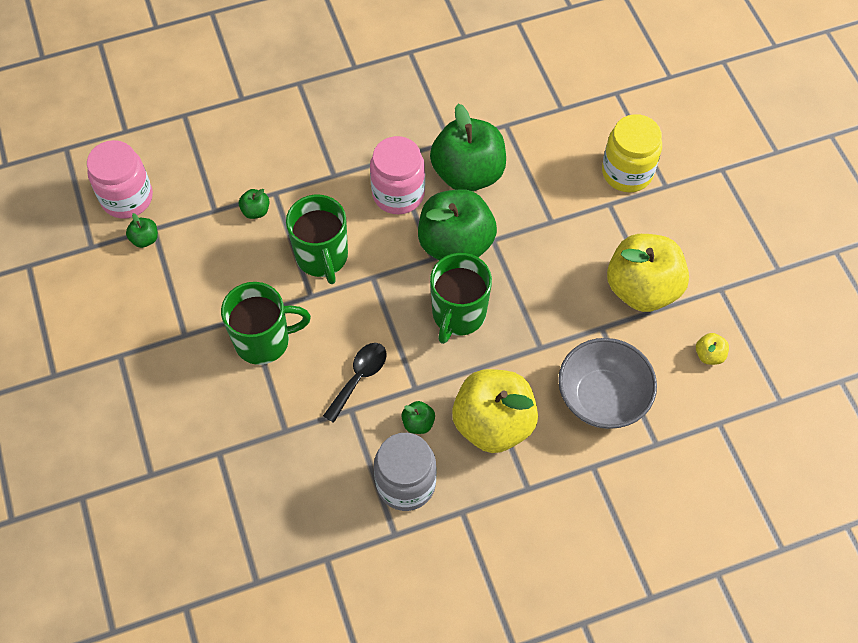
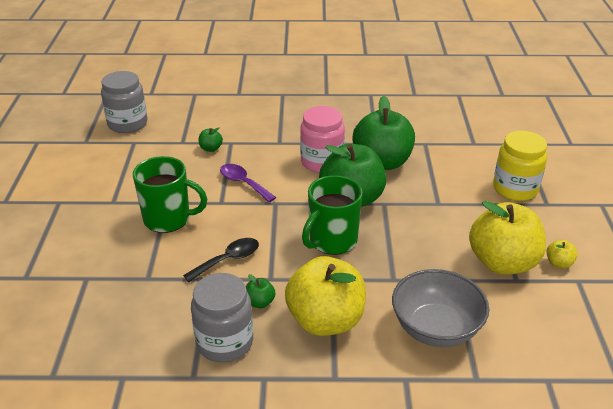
camera: 20 degrees right, 25 degrees down
(127, 198) = (127, 124): pink jar -> grey jar
(145, 239) = (124, 146): green apple -> none
(322, 257) = (243, 183): green mug -> purple spoon
(709, 355) = (552, 324): yellow apple -> yellow apple (558, 263)

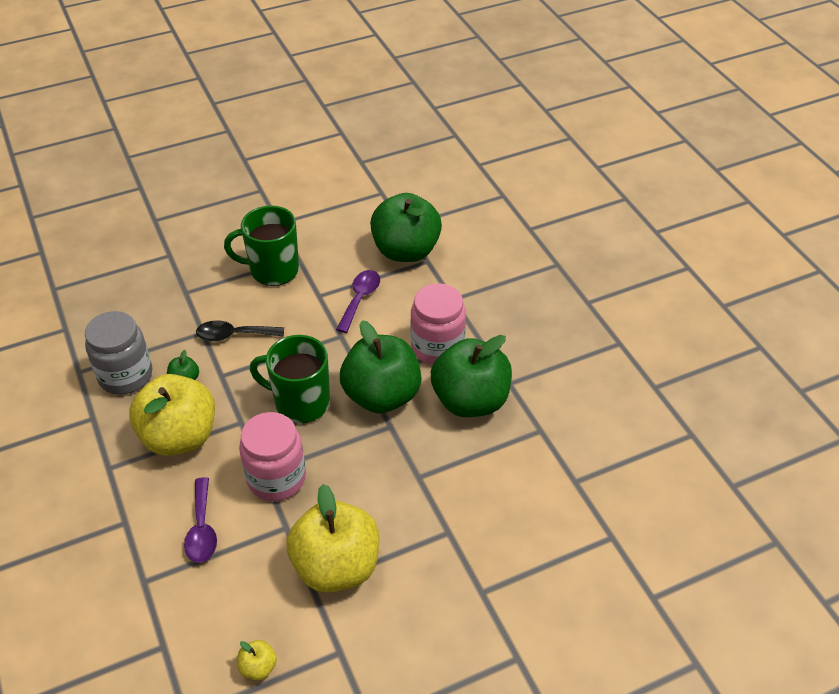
camera: 65 degrees right, 10 degrees up
(127, 124) = (410, 174): grey jar -> none
(168, 219) = (273, 270): green mug -> green mug turned 105 degrees clockwise
(211, 148) = (406, 251): green apple -> green apple, size x2.49
(228, 260) = (234, 335): black spoon -> black spoon turned 150 degrees clockwise
(403, 273) = (276, 478): none -> pink jar
(436, 329) = (202, 529): grey bowl -> purple spoon
(515, 189) = (495, 550): yellow jar -> none
(558, 263) = (362, 626): yellow apple -> yellow apple (258, 667)

